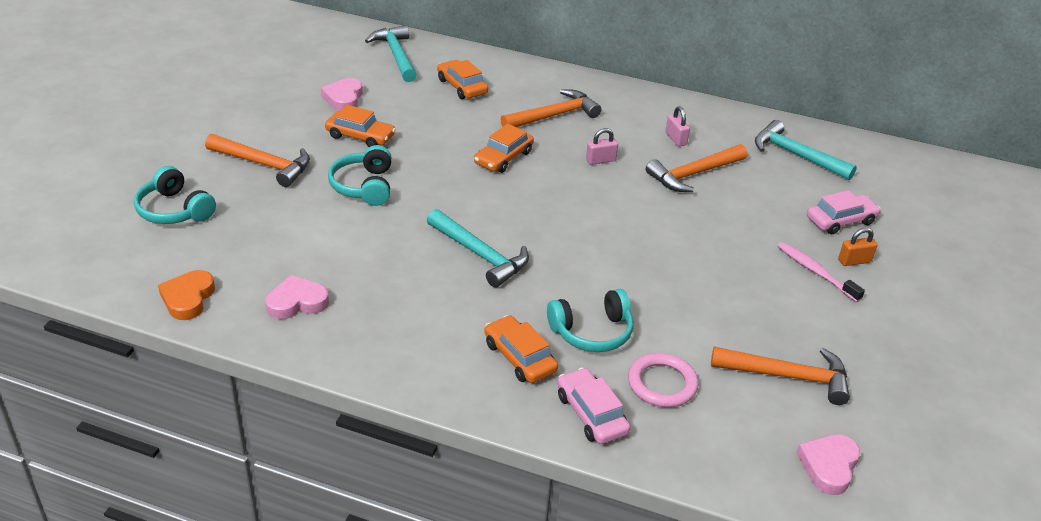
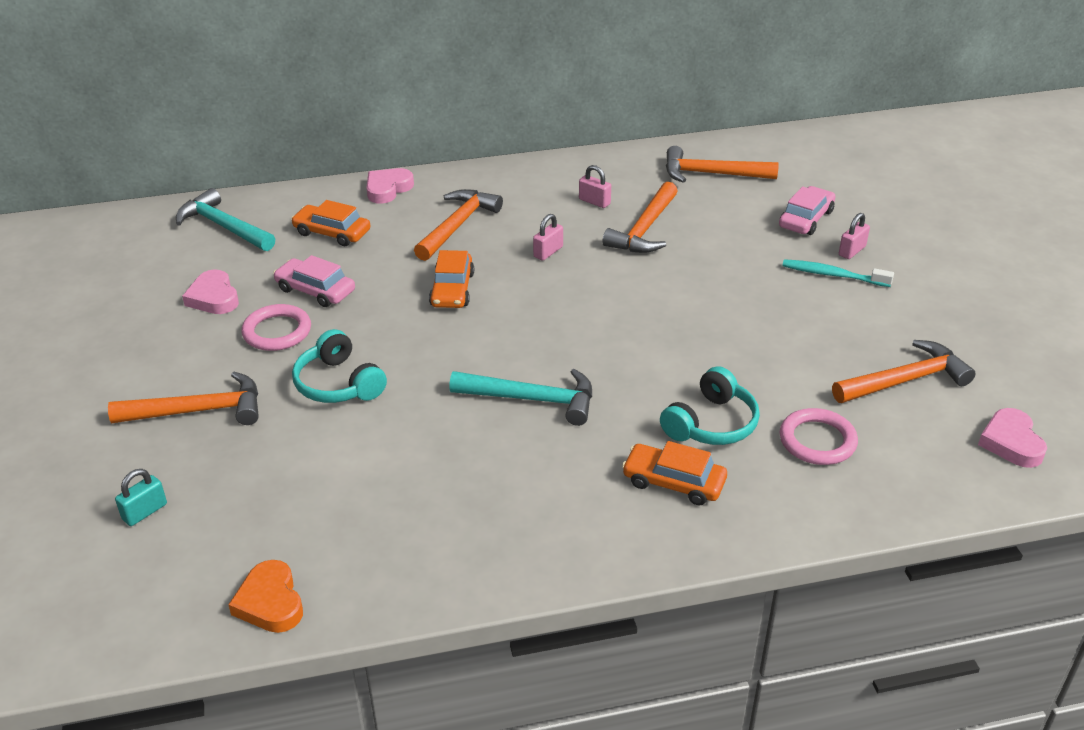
camera: 30 degrees left, 0 degrees up
(174, 210) = (145, 512): turquoise headphones -> turquoise padlock
(297, 302) = (398, 543): pink heart -> pink heart (388, 189)
(360, 136) = (277, 331): orange car -> pink ring
(591, 414) = (789, 501): pink car -> pink car (315, 290)
(796, 155) = (712, 174): turquoise hammer -> orange hammer
(815, 272) = (833, 275): pink toothbrush -> turquoise toothbrush
(854, 261) = (852, 251): orange padlock -> pink padlock

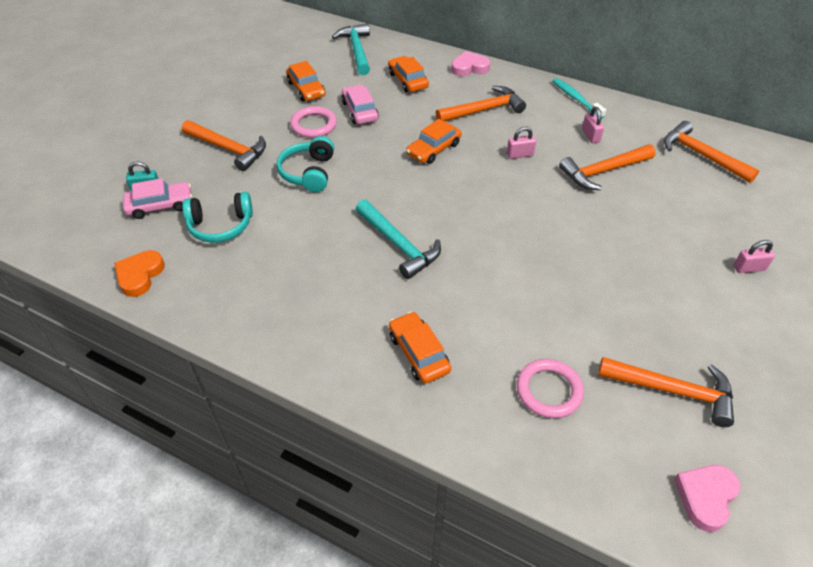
camera: 40 degrees right, 10 degrees up
(213, 297) = (306, 89): pink heart -> orange car
(711, 424) = (489, 330): turquoise headphones -> turquoise headphones (220, 226)
(806, 219) = (739, 224): pink car -> pink car (160, 205)
(833, 275) = (710, 278): turquoise toothbrush -> turquoise toothbrush (576, 98)

